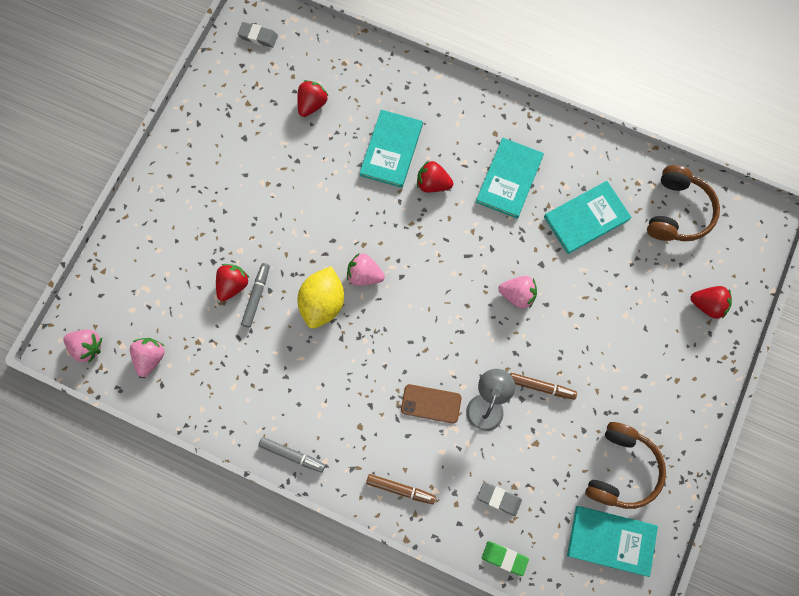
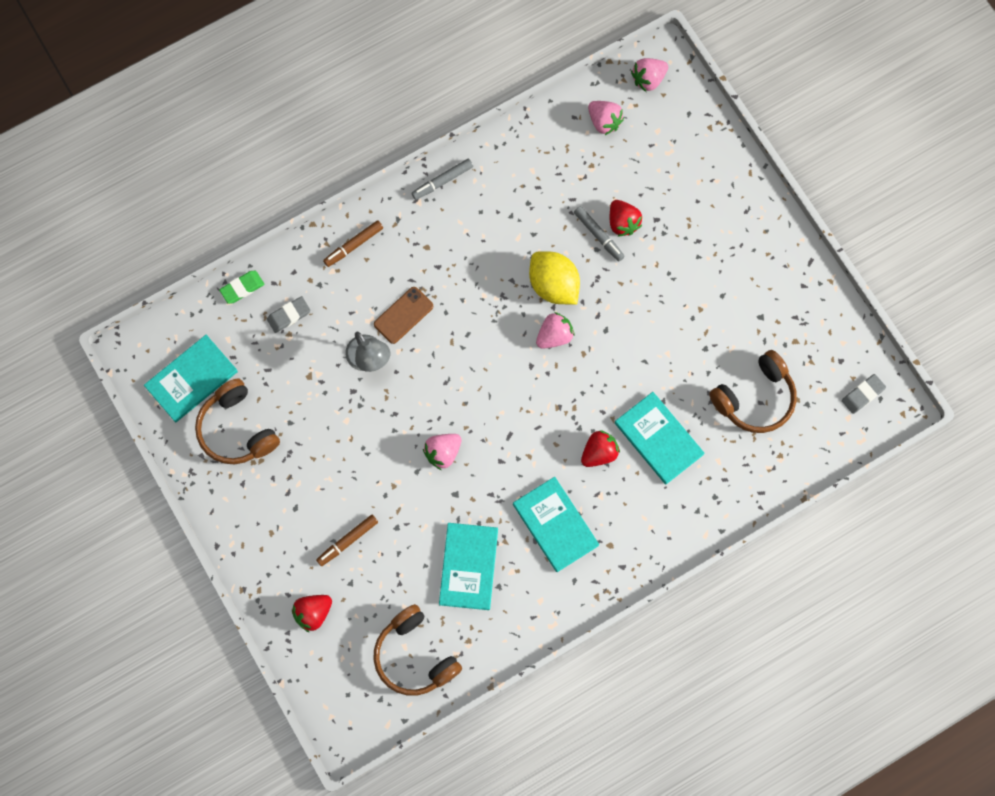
camera: 125 degrees right, 0 degrees up
(312, 104) = (755, 398): red strawberry -> brown headphones
(541, 387) = (350, 414): brown marker -> brown marker (347, 541)

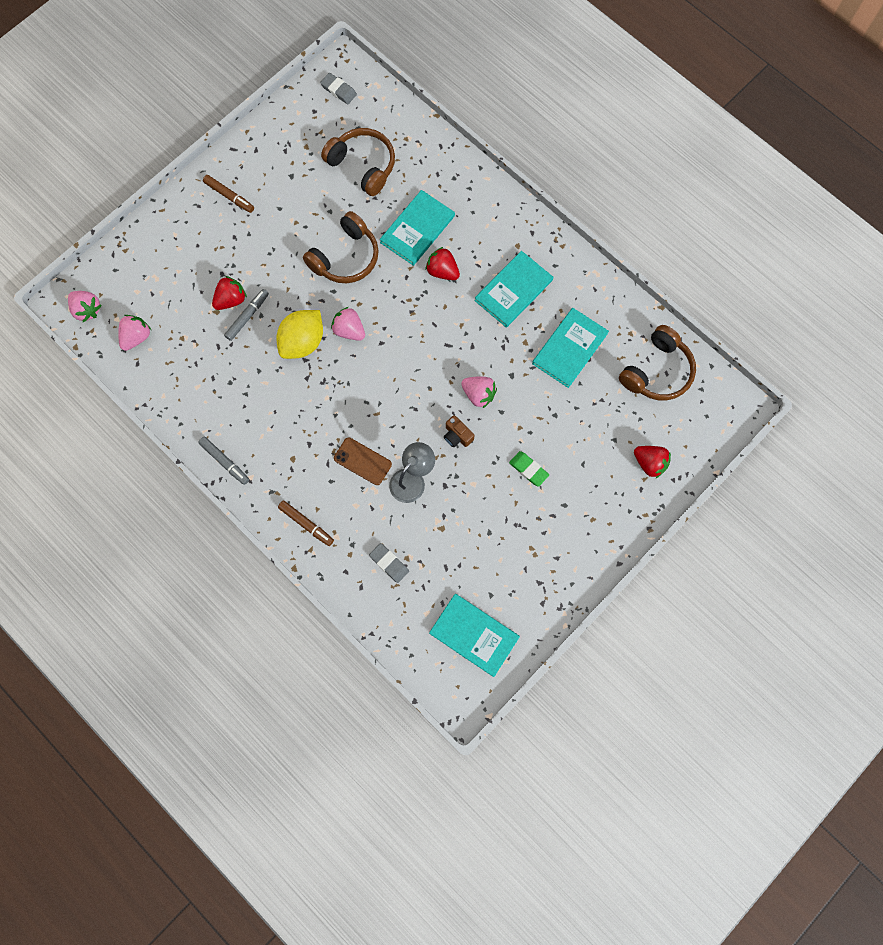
camera: 105 degrees left, 0 degrees up
(237, 429) = (509, 578): brown headphones -> brown headphones (345, 257)
(242, 288) = (373, 615): green eraser -> green eraser (528, 469)
(347, 541) = (579, 452): brown marker -> brown marker (229, 196)
(403, 418) = (457, 435): none -> brown camera
(468, 566) = (570, 349): turquoise book -> turquoise book turned 45 degrees counterclockwise

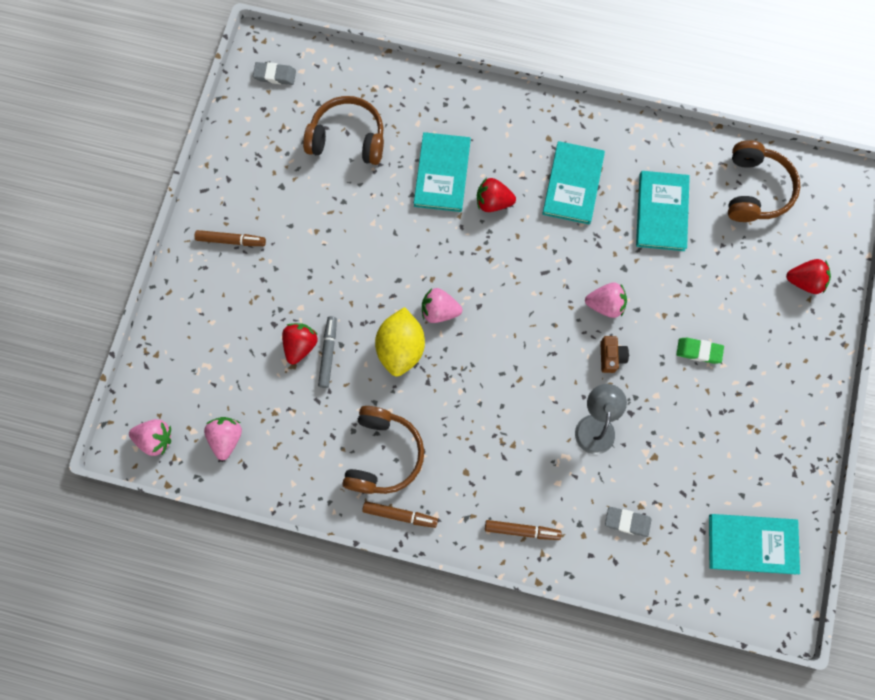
camera: 30 degrees left, 0 degrees up
(225, 462) = (400, 515): grey marker -> brown marker
(345, 257) = (389, 239): brown headphones -> brown headphones (383, 454)
(362, 461) = (536, 435): brown phone -> none
(457, 435) = (611, 357): brown camera -> brown camera turned 105 degrees counterclockwise

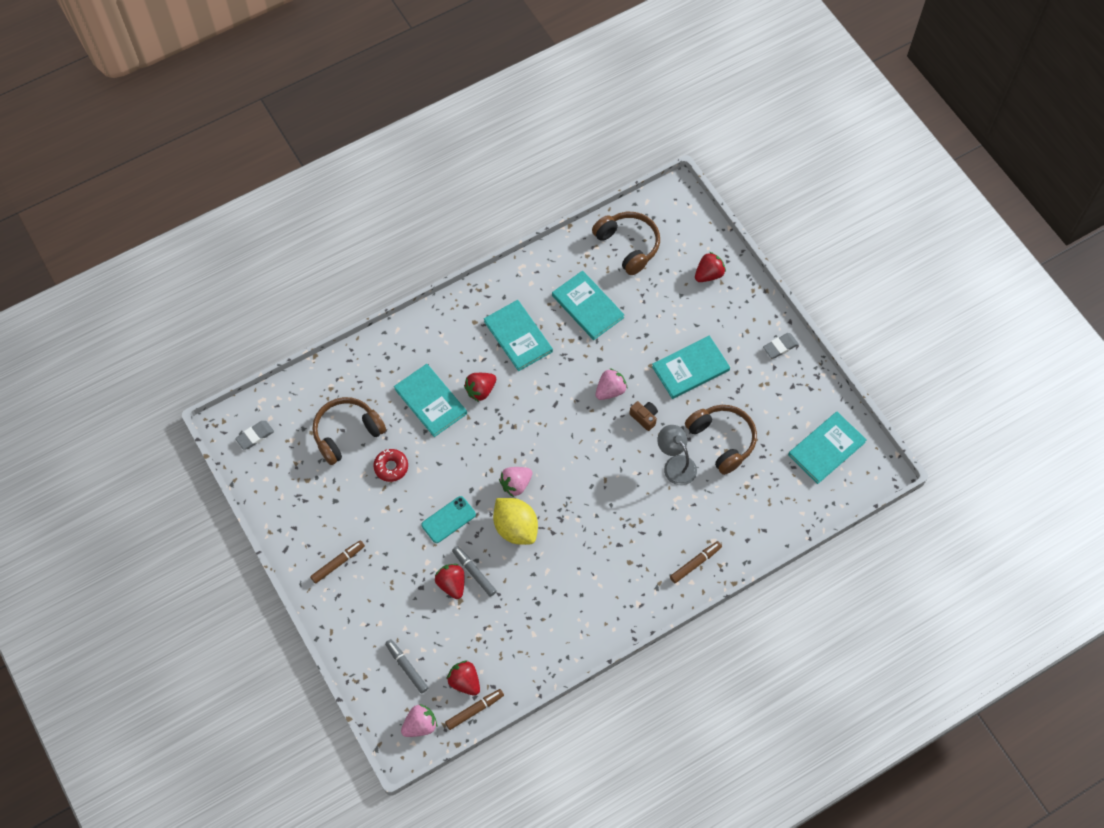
camera: 45 degrees left, 10 degrees down
(195, 380) = (407, 667): none -> grey marker
(226, 438) = (465, 681): pink strawberry -> red strawberry
(353, 200) = (391, 467): none -> red donut
(354, 288) = (448, 519): none -> turquoise phone
(383, 454) = (570, 599): brown headphones -> brown headphones (722, 440)
(400, 515) = (617, 623): brown marker -> brown marker (474, 710)
(627, 522) = (748, 501): grey eraser -> grey eraser (780, 347)
(699, 351) = (690, 368): green eraser -> turquoise book

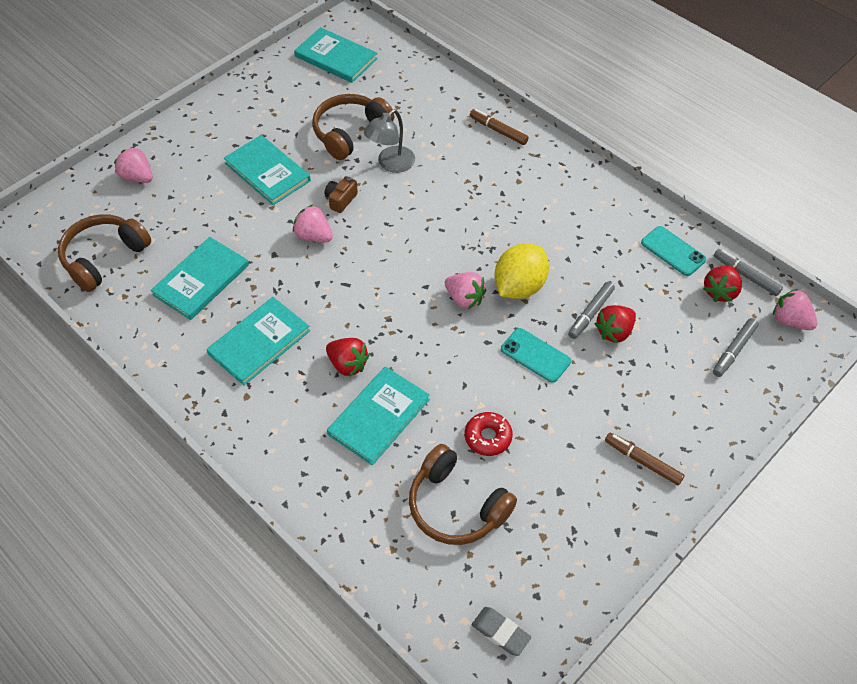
camera: 105 degrees left, 10 degrees down
(474, 710) = (746, 275): brown marker -> grey marker
(517, 661) = (673, 251): none -> turquoise phone
(709, 274) = (137, 177): red strawberry -> pink strawberry
(780, 347) = (224, 106): grey eraser -> none

